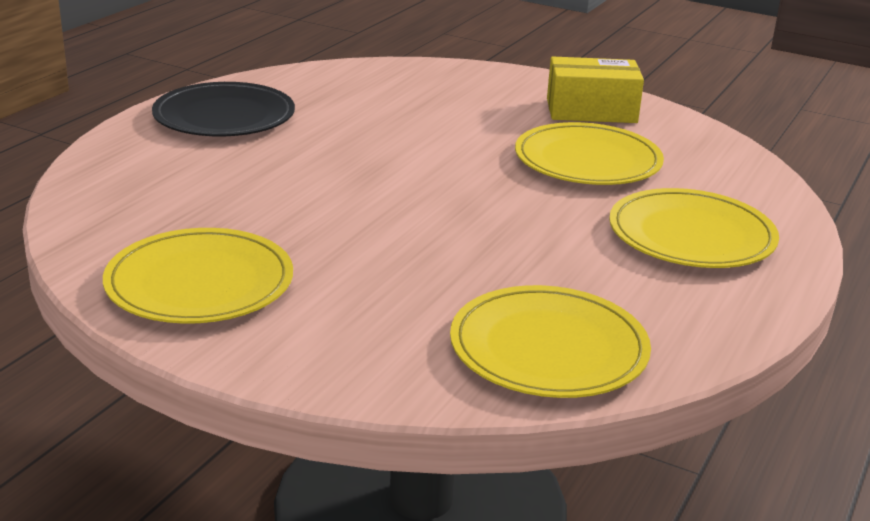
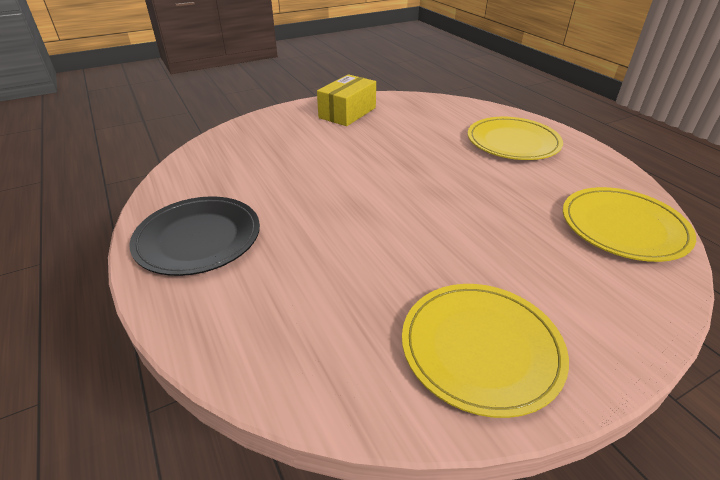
camera: 55 degrees left, 10 degrees up
(587, 160) = (407, 135): yellow plate -> none

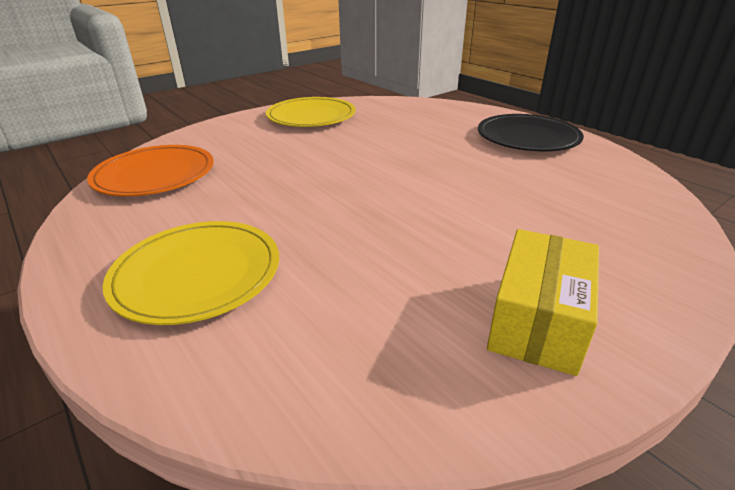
camera: 170 degrees right, 5 degrees down
(623, 227) = (154, 175): yellow plate -> orange plate

